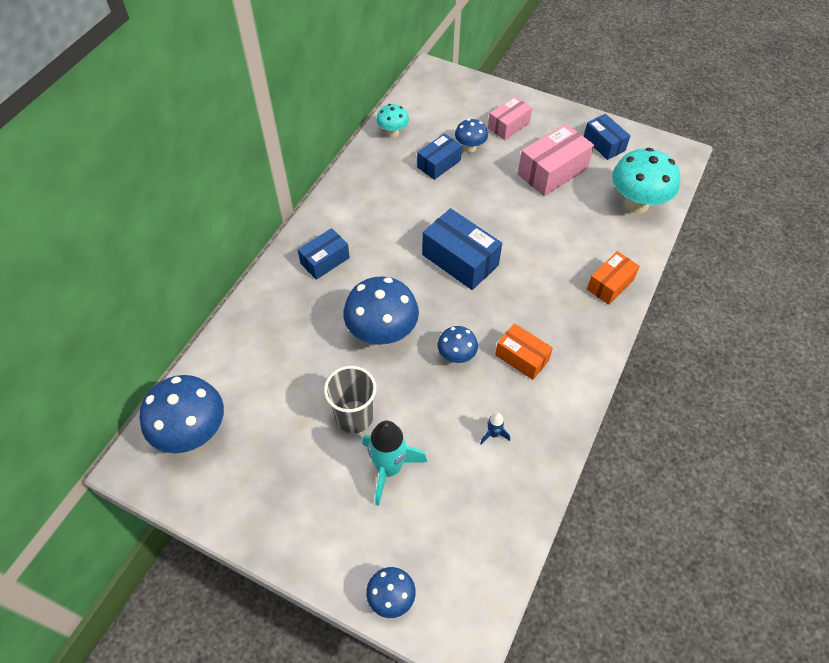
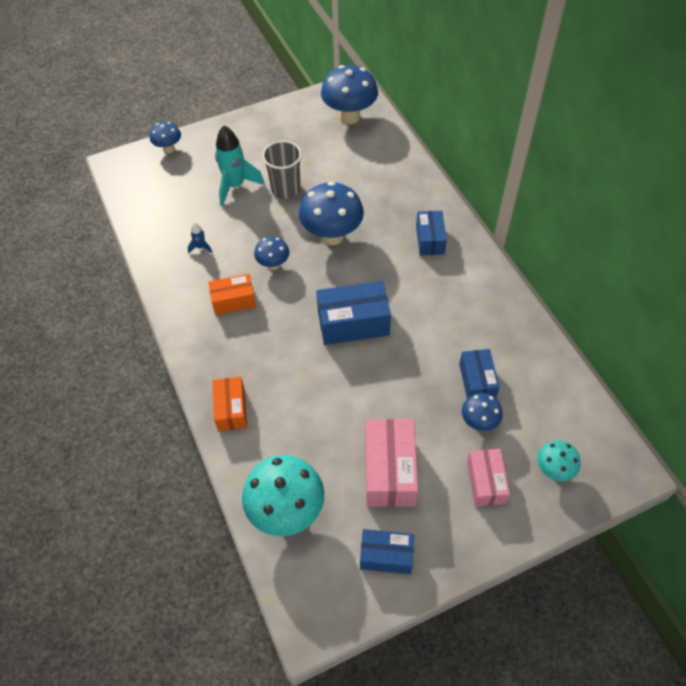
camera: 130 degrees right, 0 degrees up
(393, 133) = (550, 371): turquoise mushroom -> turquoise mushroom (553, 470)

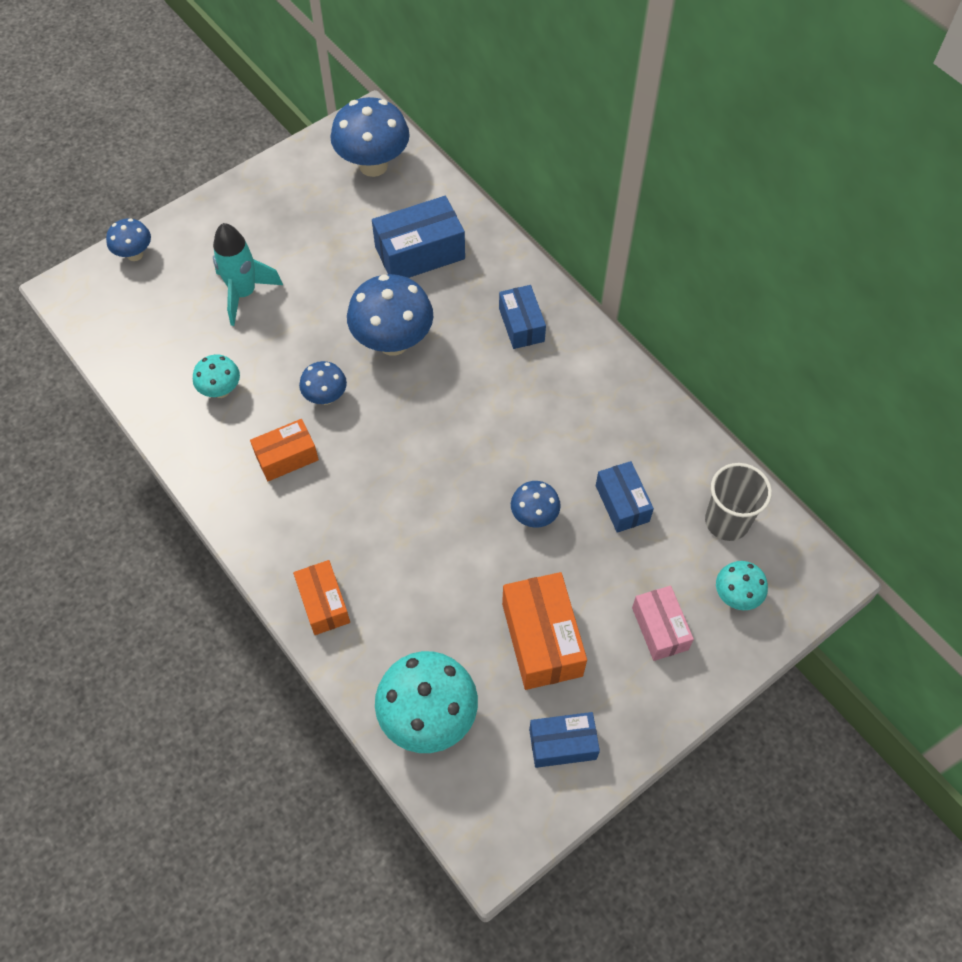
camera: 15 degrees left, 5 degrees up
(201, 247) = (221, 390): blue rocket -> turquoise mushroom
(286, 189) = (314, 286): grey cup -> grey cup (727, 521)
(353, 323) = (450, 457): blue box -> blue box (420, 253)
(389, 471) = (542, 639): pink box -> orange box
(479, 422) = (635, 555): blue mushroom -> blue mushroom (534, 516)

